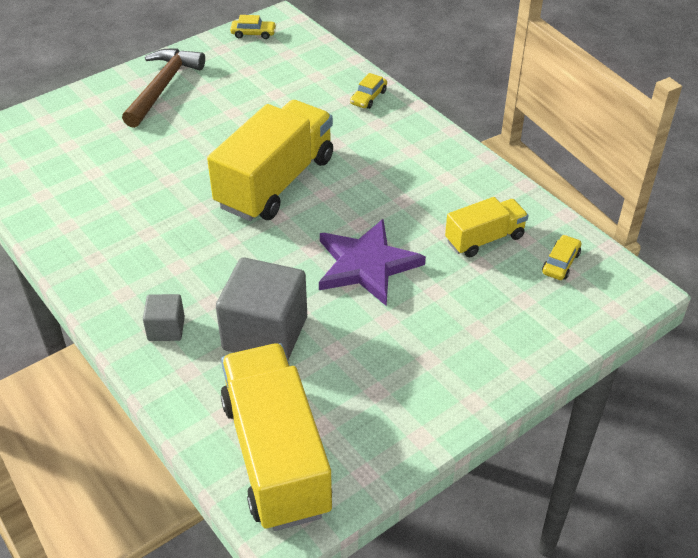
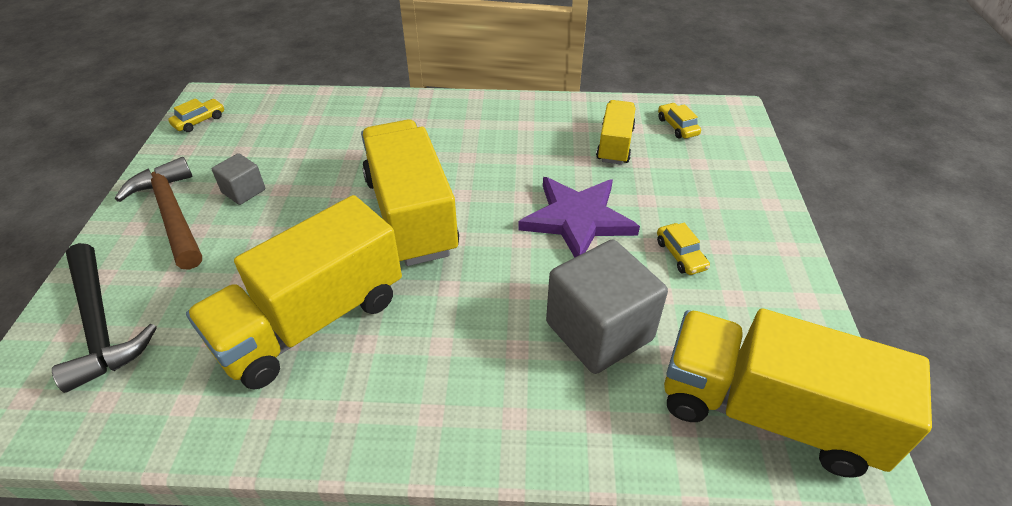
camera: 50 degrees left, 0 degrees up
(60, 126) = (100, 324): none -> black hammer
(141, 201) = (311, 321): none -> yellow truck
(166, 329) = (521, 405): grey cube -> grey cube (243, 191)
(368, 97) = (381, 109): yellow car -> yellow car (680, 255)

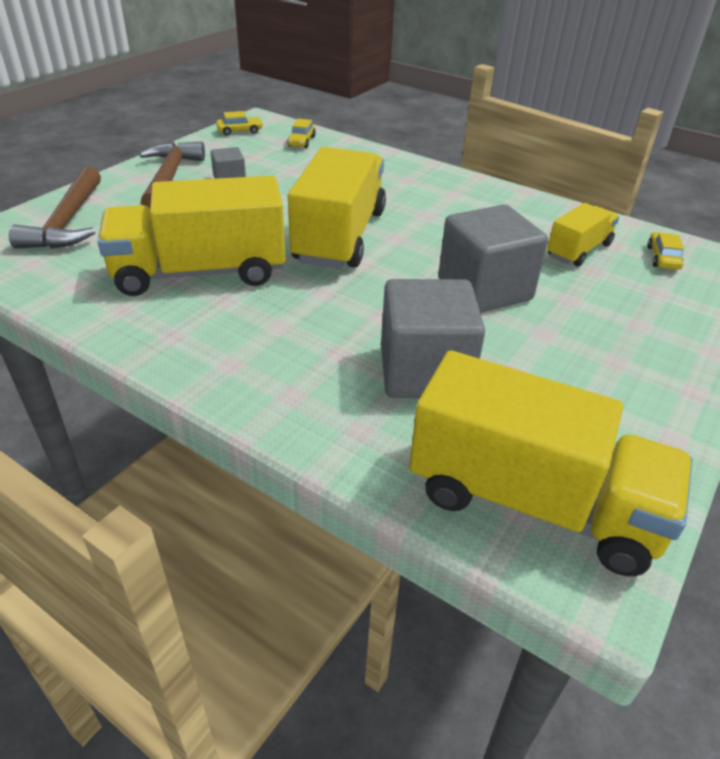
camera: 30 degrees right, 5 degrees down
(100, 324) = (68, 222): black hammer -> brown hammer
(577, 219) = (484, 289): purple star -> grey cube
(680, 255) = (563, 351): yellow car -> yellow car (301, 141)
(767, 413) = (532, 501): yellow truck -> yellow truck turned 150 degrees clockwise

